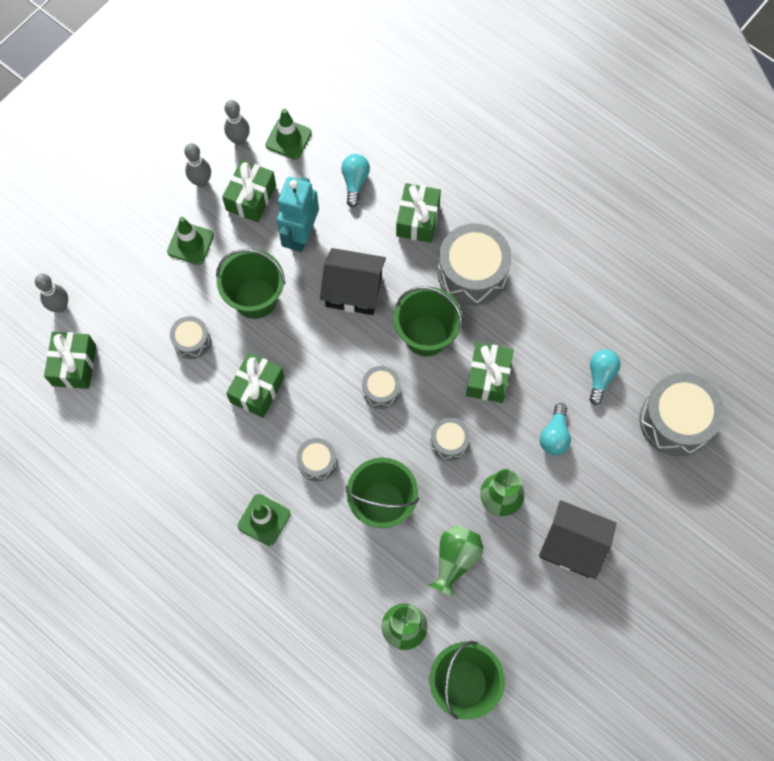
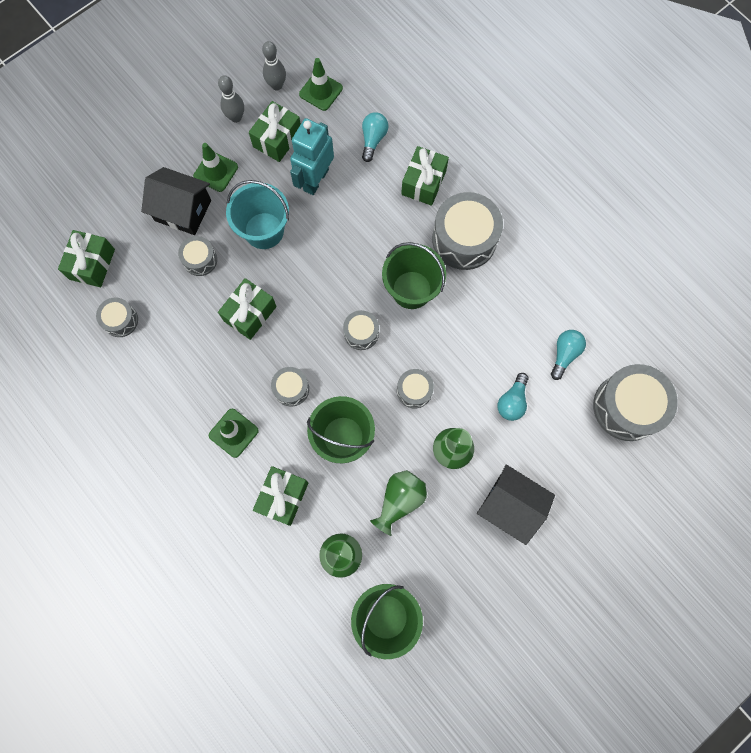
camera: 10 degrees right, 5 degrees up
(60, 306) = (90, 209): grey bowling pin -> none
(117, 420) = (120, 320): none -> grey drum
(255, 298) = (264, 230): green bucket -> turquoise bucket
(353, 290) = (353, 238): black house -> black house (183, 210)
(488, 377) = (461, 337): green gift -> green gift (283, 497)

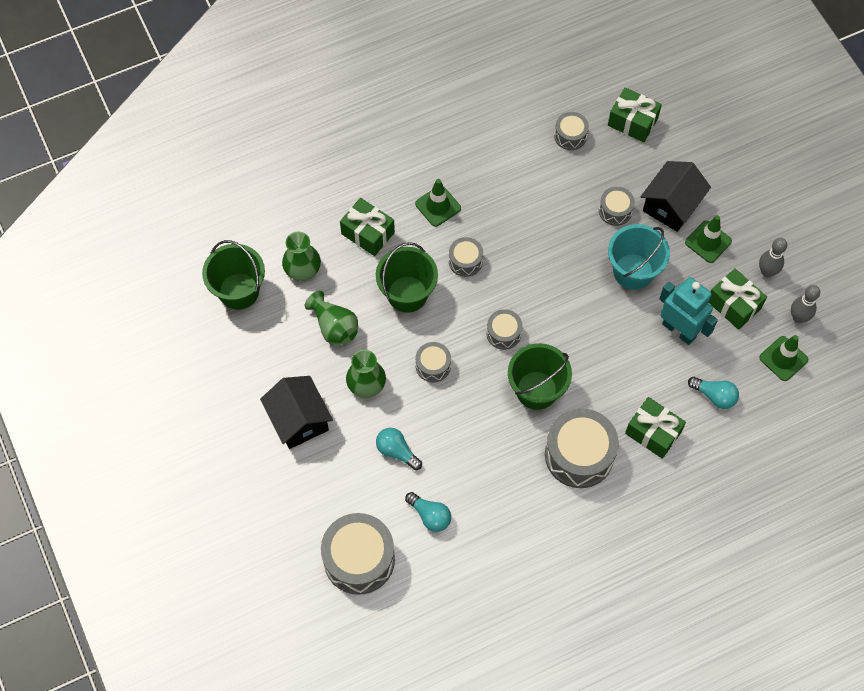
camera: 105 degrees right, 10 degrees down
(250, 313) = (549, 242): green gift -> none
(510, 506) = (299, 420): black house -> black house turned 75 degrees counterclockwise

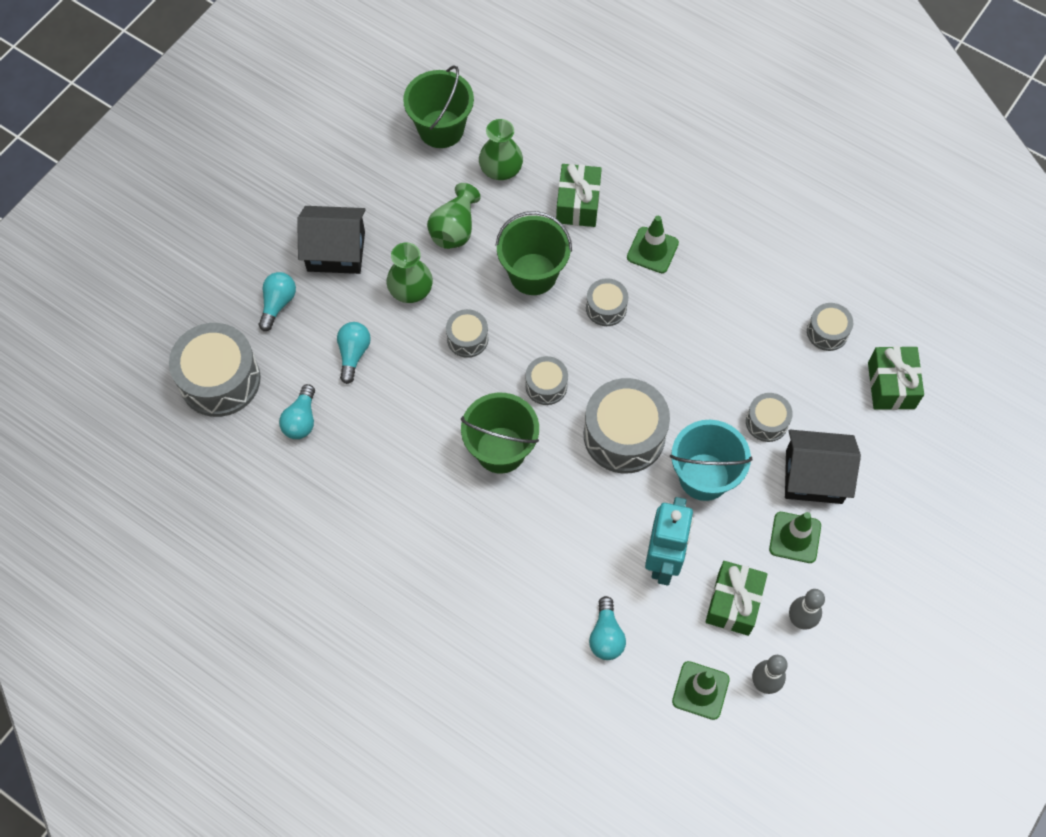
camera: 60 degrees right, 0 degrees up
(299, 420) = (336, 251): black house -> black house turned 60 degrees clockwise
(318, 485) = (278, 304): none -> turquoise light bulb
(579, 455) = (451, 529): grey drum -> grey drum (624, 435)
(653, 432) = (522, 591): green gift -> none

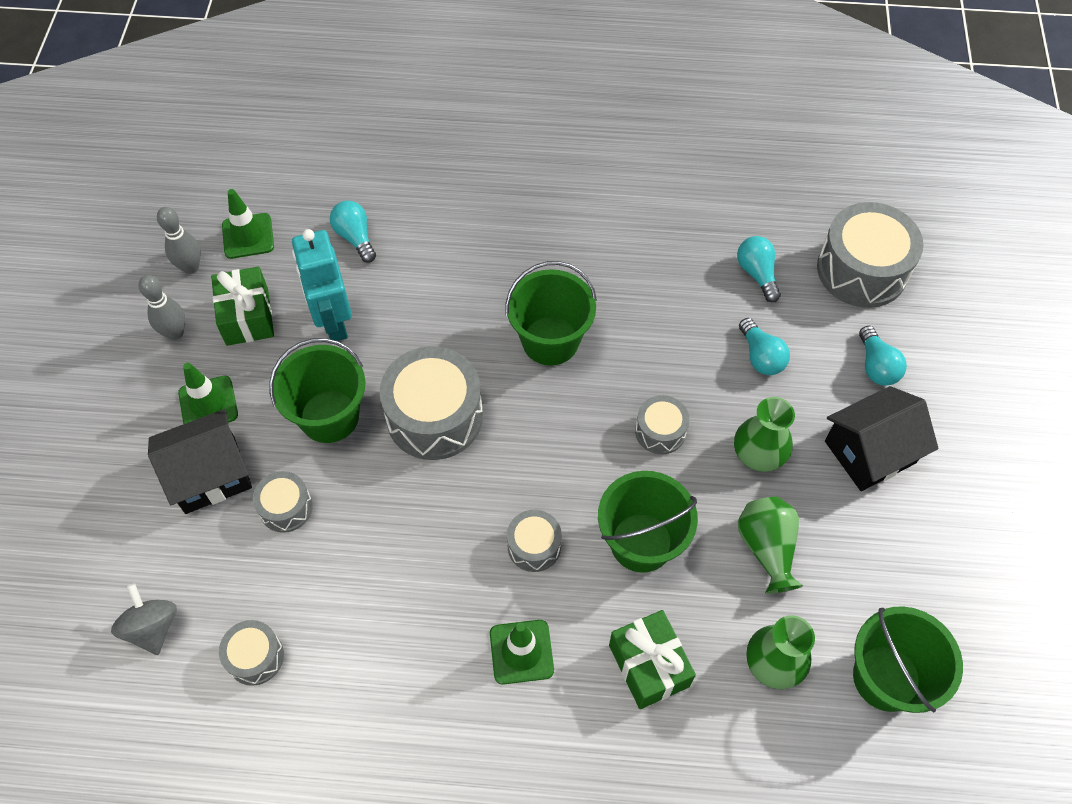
camera: 150 degrees right, 5 degrees down
(546, 385) = (545, 425): grey drum -> none
(704, 477) = (329, 416): turquoise bucket -> green bucket
(891, 385) = (152, 627): green gift -> grey spinning top

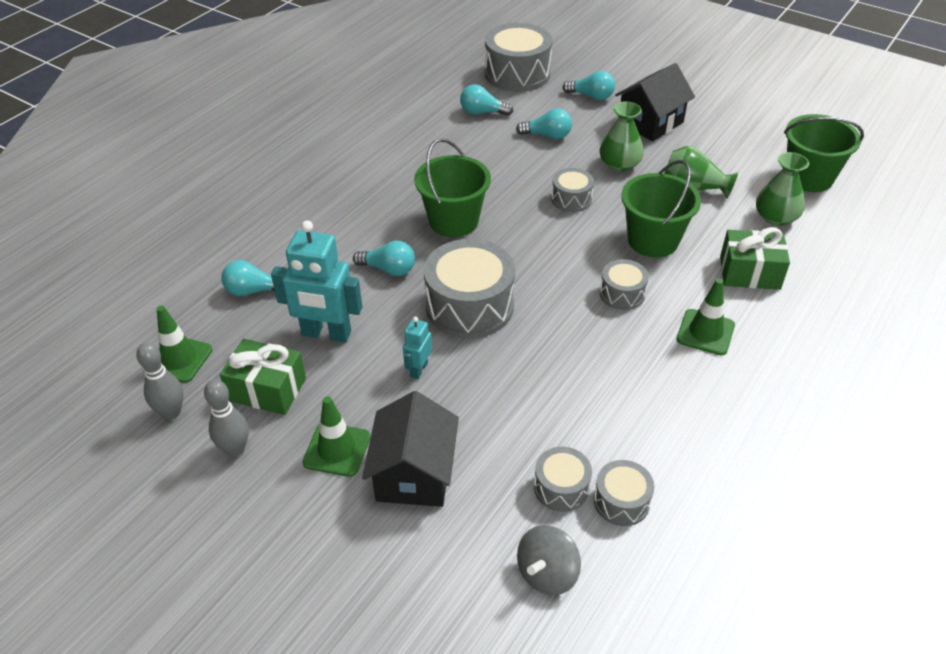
camera: 60 degrees left, 15 degrees down
(152, 627) = (547, 573): grey spinning top -> grey spinning top turned 60 degrees counterclockwise
(286, 508) = (487, 429): grey drum -> grey drum (561, 487)
(329, 416) = (418, 369): green bucket -> turquoise robot
(445, 324) = (389, 269): none -> turquoise light bulb
(870, 452) = (650, 122): black house -> black house turned 45 degrees clockwise

